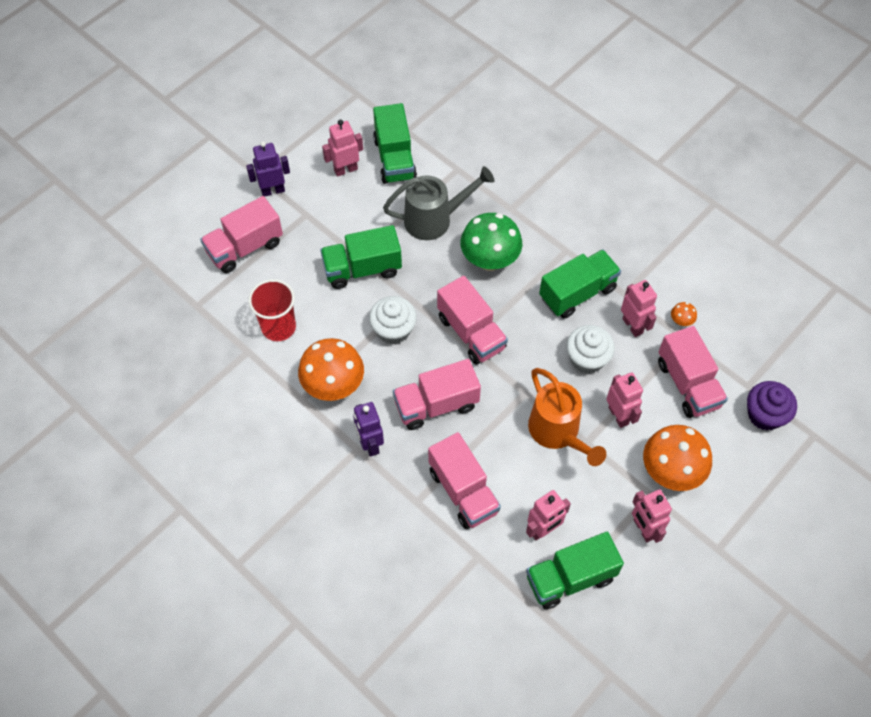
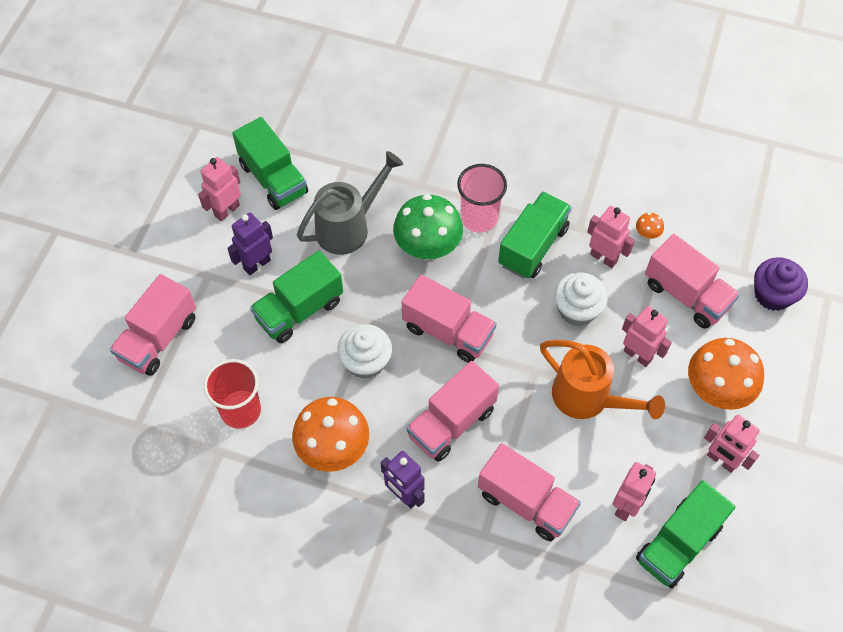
camera: 25 degrees left, 0 degrees up
(273, 190) = (158, 263): purple robot -> purple robot (256, 264)
(544, 253) = (479, 218): none -> pink cup

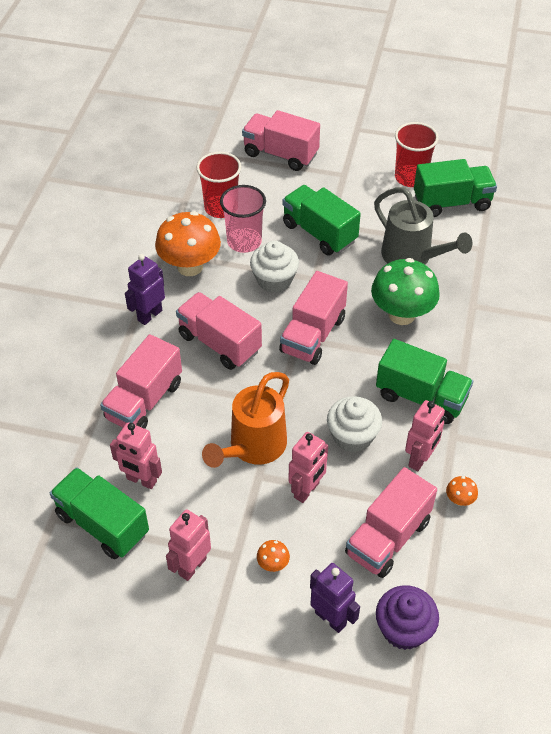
camera: 85 degrees right, 10 degrees down
(226, 210) = (410, 177): pink robot -> red cup
(256, 264) = (360, 202): purple robot -> purple robot (331, 618)
(273, 179) = (452, 202): green truck -> green truck turned 150 degrees counterclockwise
(479, 218) = (445, 352): pink cup -> pink cup (244, 241)
(716, 390) = (273, 564): orange mushroom -> orange mushroom, size x0.41

